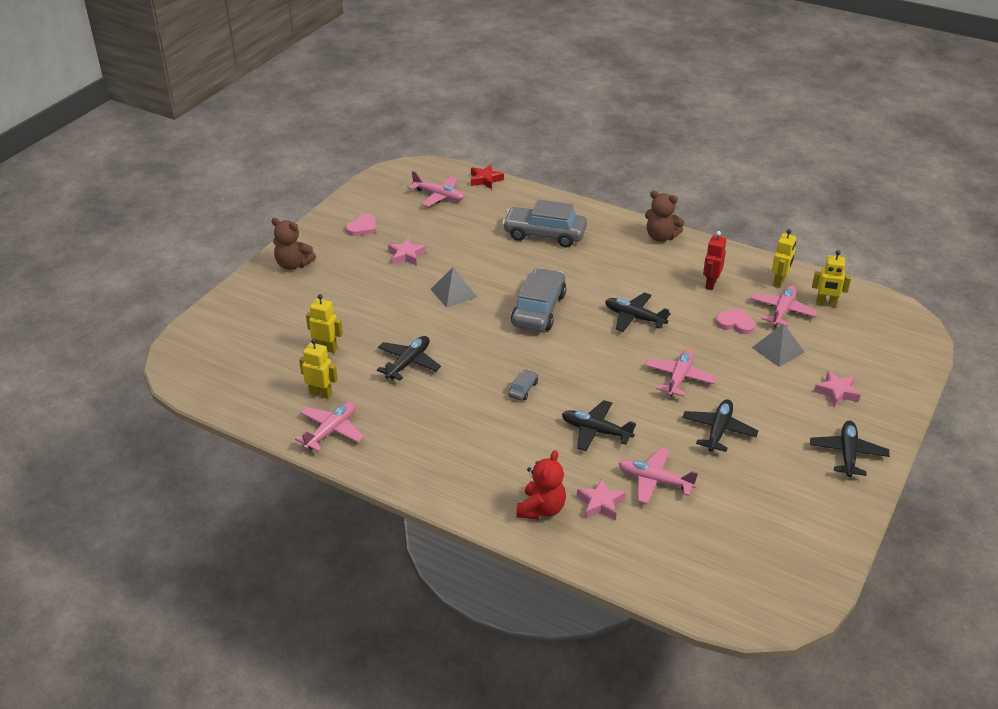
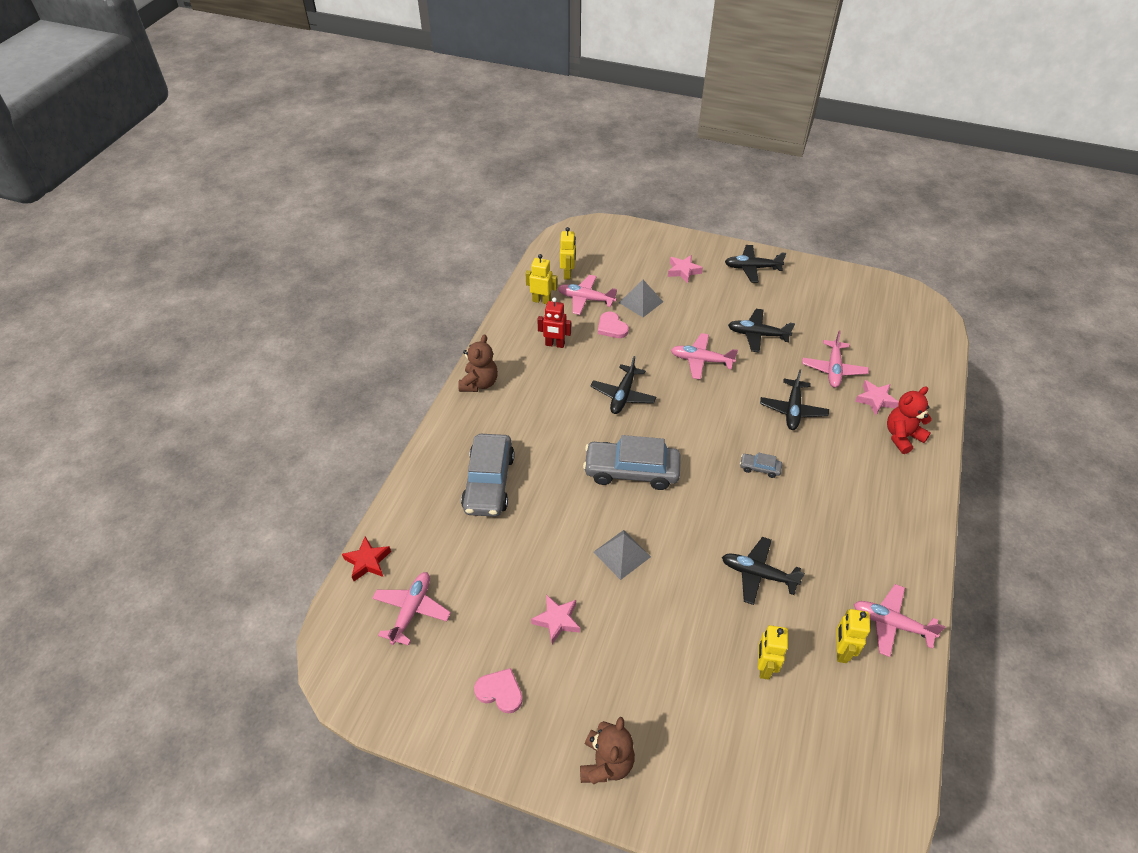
camera: 100 degrees left, 10 degrees up
(541, 509) = (902, 436): red teddy bear -> red teddy bear turned 45 degrees counterclockwise
(735, 323) = (611, 327): pink heart -> pink heart turned 45 degrees counterclockwise

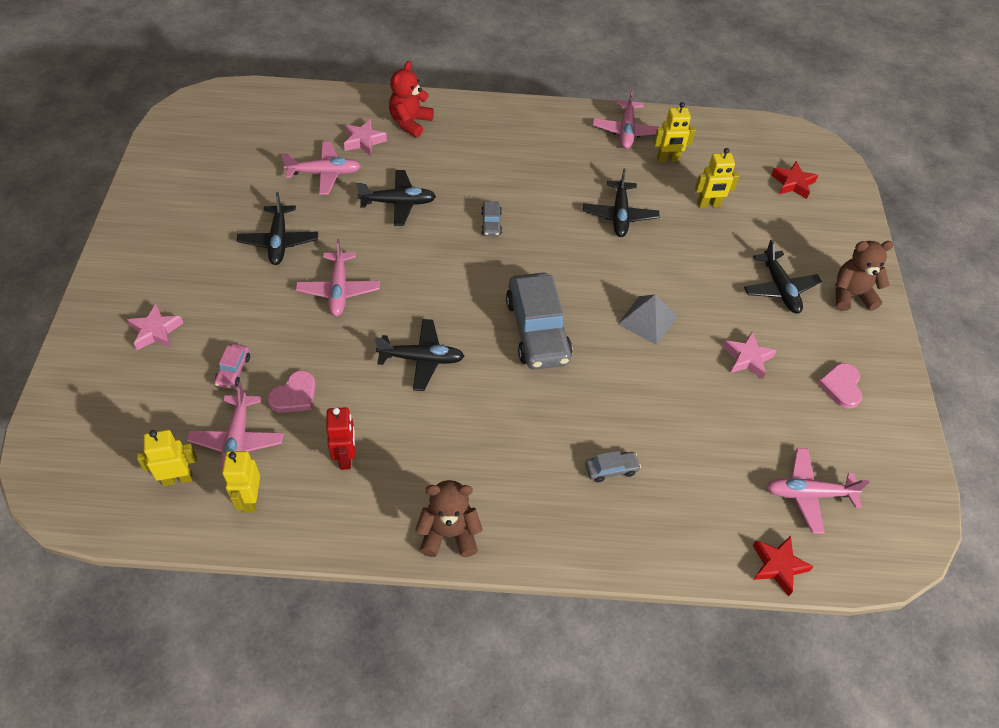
camera: 110 degrees left, 5 degrees up
(489, 483) = (611, 469): grey car -> grey car, size x0.43
(641, 302) = (233, 370): grey pyramid -> pink car
(752, 268) = (141, 257): black plane -> black plane (779, 288)
(790, 782) = (793, 183): none -> red star
(902, 436) = (410, 123): red teddy bear -> red teddy bear turned 75 degrees clockwise

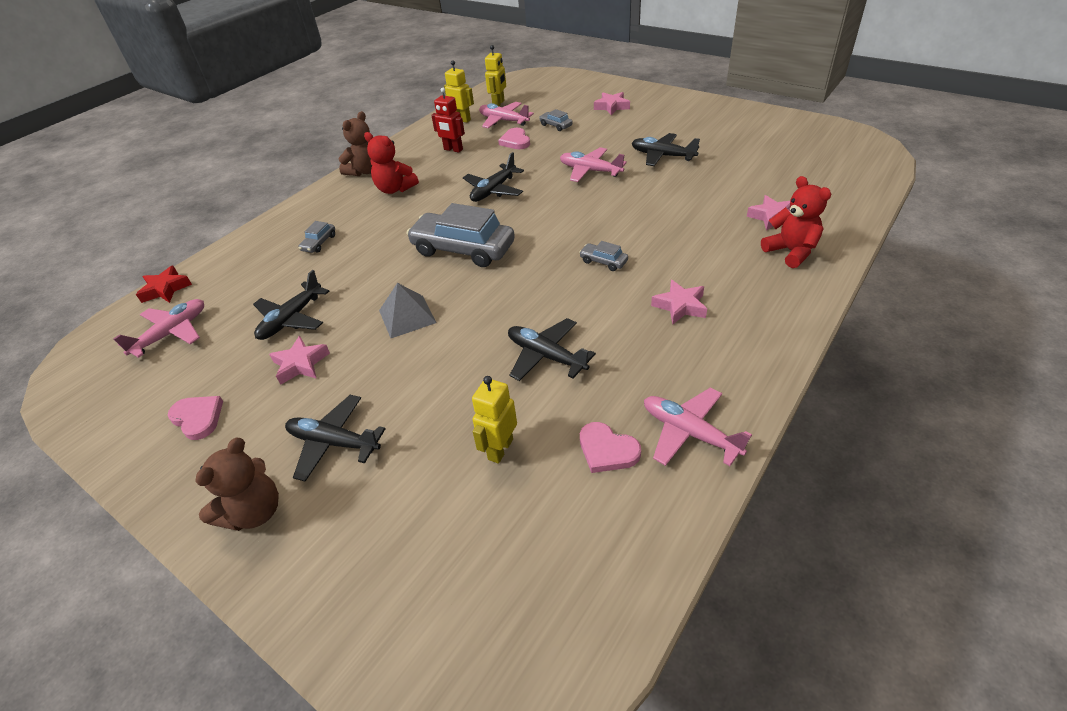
camera: 130 degrees right, 10 degrees down
(233, 370) = (556, 125): pink car -> grey car
(324, 173) = (734, 188): pink plane -> none
(398, 203) = (669, 217): black plane -> black plane (291, 319)
(470, 464) = (395, 189): none -> red teddy bear
(516, 164) = (680, 306): none -> pink star
(668, 159) = (607, 450): yellow robot -> pink heart
(793, 183) = (459, 587): red star -> none

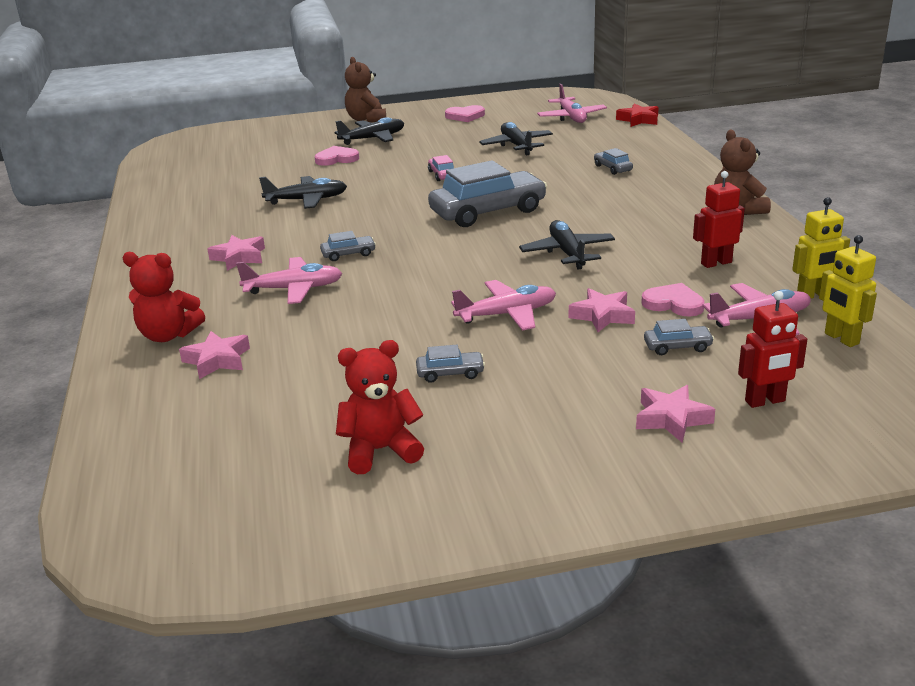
camera: 130 degrees right, 15 degrees down
(301, 364) = (459, 141): pink star -> pink star (602, 315)
(395, 189) = (663, 213): red teddy bear -> red teddy bear (380, 450)
(407, 316) = (442, 175): grey pyramid -> pink car
(500, 449) = (275, 169): yellow robot -> none
(571, 99) = (765, 401): none -> red robot
(607, 450) = (210, 191): pink heart -> pink heart (337, 159)
(662, 156) = (450, 373): black plane -> grey car
(689, 433) = (165, 213): pink plane -> pink plane (294, 289)

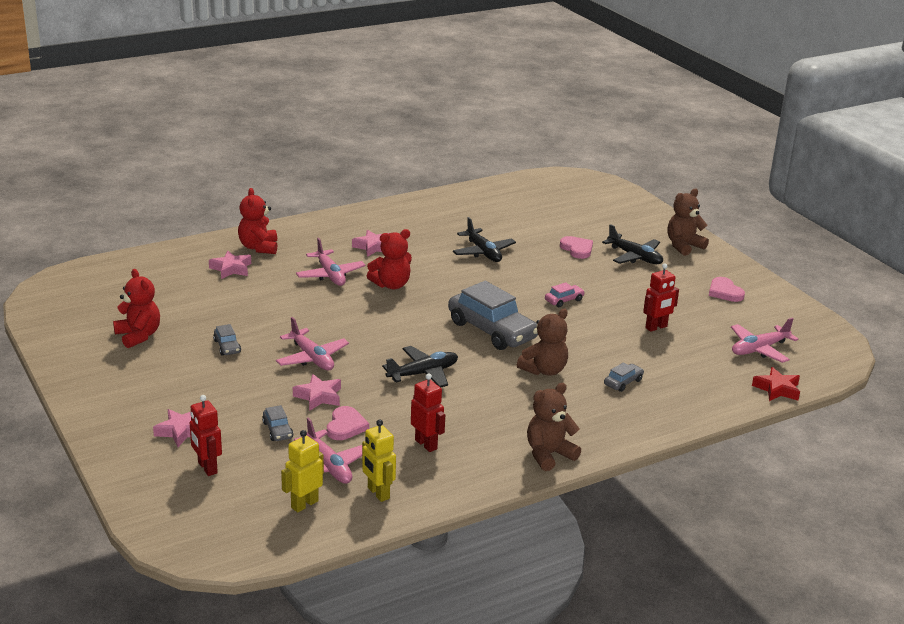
camera: 70 degrees right, 0 degrees up
(348, 254) = (391, 285): grey car -> red teddy bear
(516, 146) = (656, 327): black plane -> red robot
(580, 196) = (544, 370): none -> brown teddy bear

